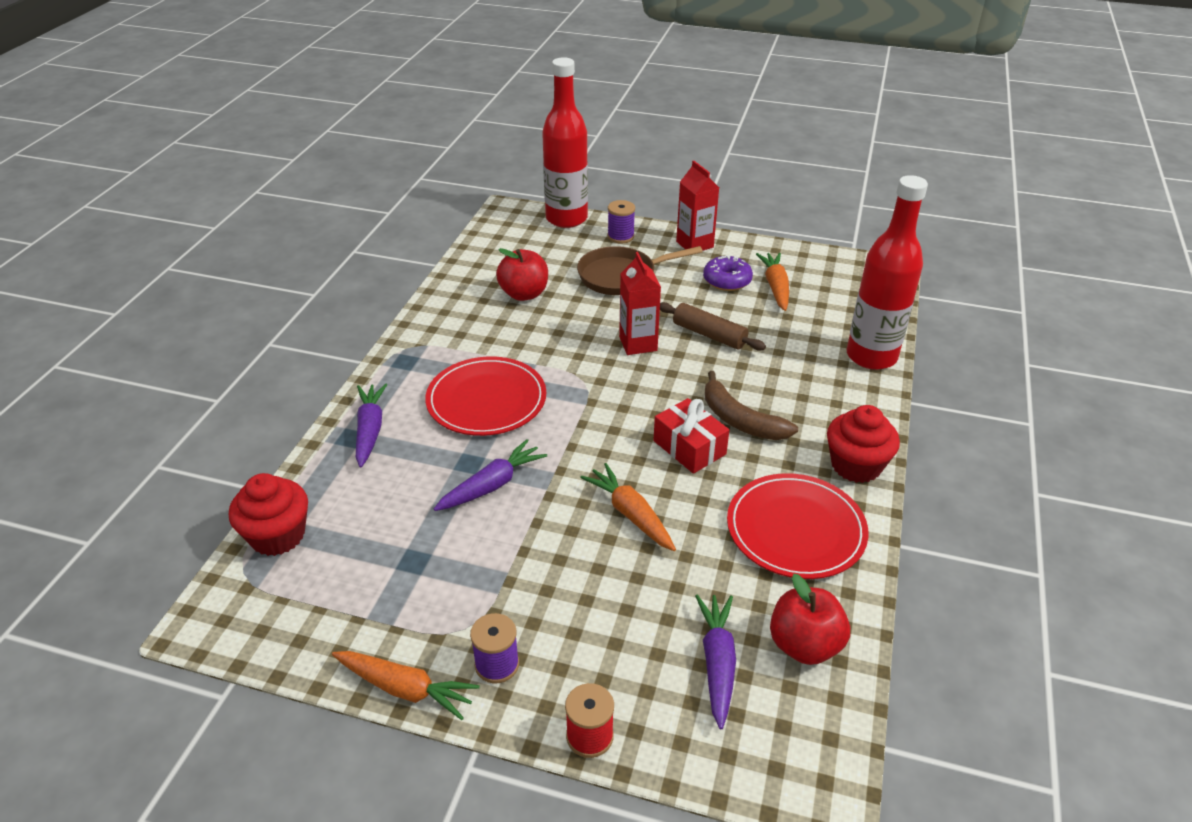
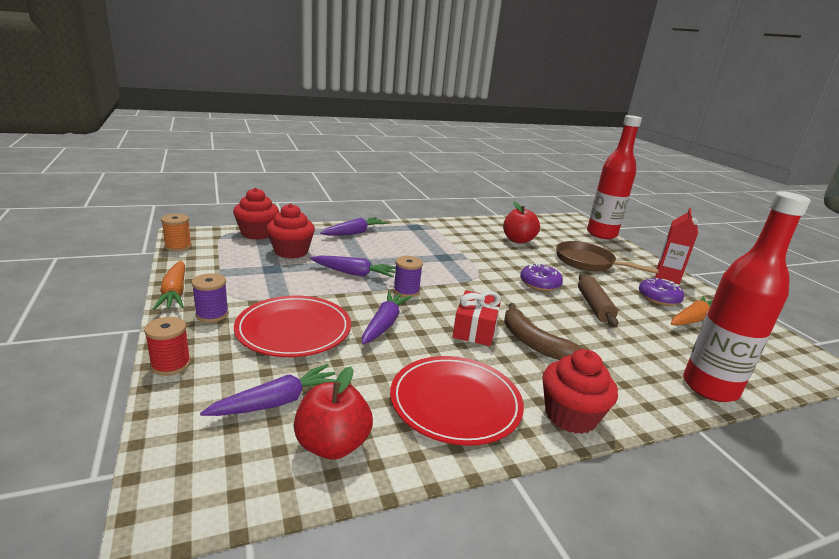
camera: 50 degrees right, 15 degrees down
(246, 646) = (178, 247): none -> orange spool
(375, 521) = (291, 251): none -> red cupcake
(486, 400) = (418, 254): red plate -> red plate (294, 329)
(620, 236) = (621, 252): purple spool -> purple spool (406, 291)
(630, 514) = (384, 324): orange carrot -> purple carrot
(638, 344) = (539, 284): red carton -> purple donut
(740, 420) = (533, 342): brown banana -> brown banana turned 45 degrees counterclockwise

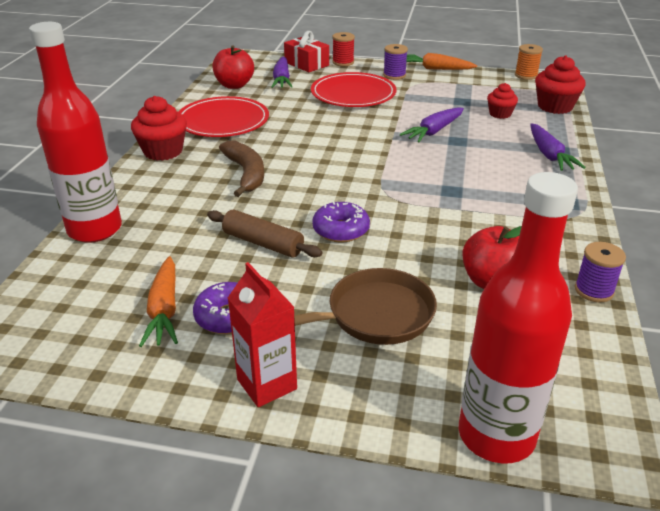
camera: 125 degrees right, 10 degrees up
(291, 251) = (500, 114): red cupcake -> red cupcake, size x0.61
(384, 324) = (333, 123): purple carrot -> none
(406, 291) = (381, 145): purple spool -> purple spool (594, 290)
(475, 329) = (291, 156): red gift -> red gift (306, 64)
(533, 342) = (246, 174): brown banana -> brown banana turned 75 degrees clockwise

